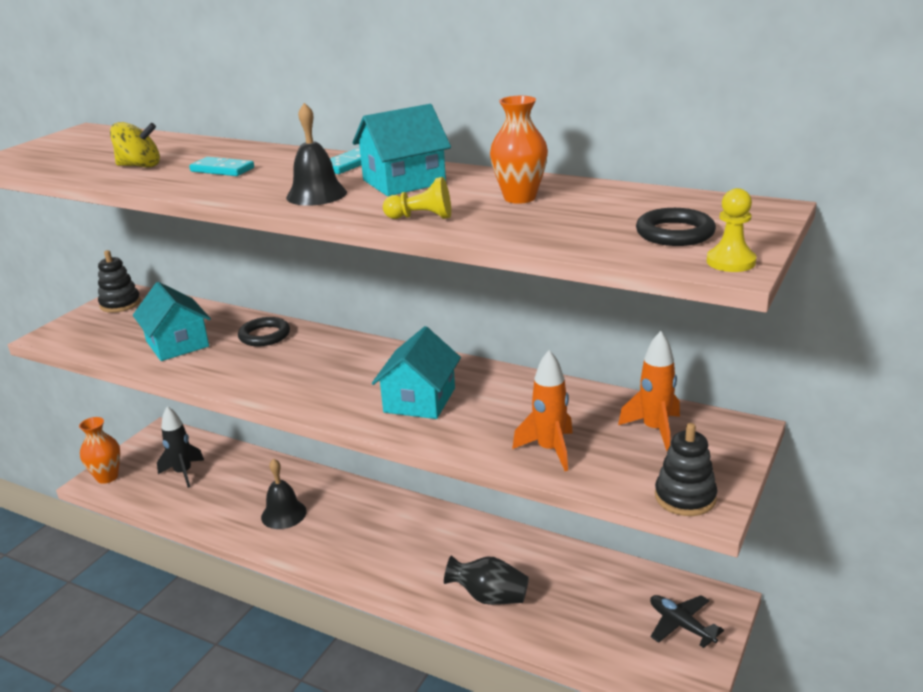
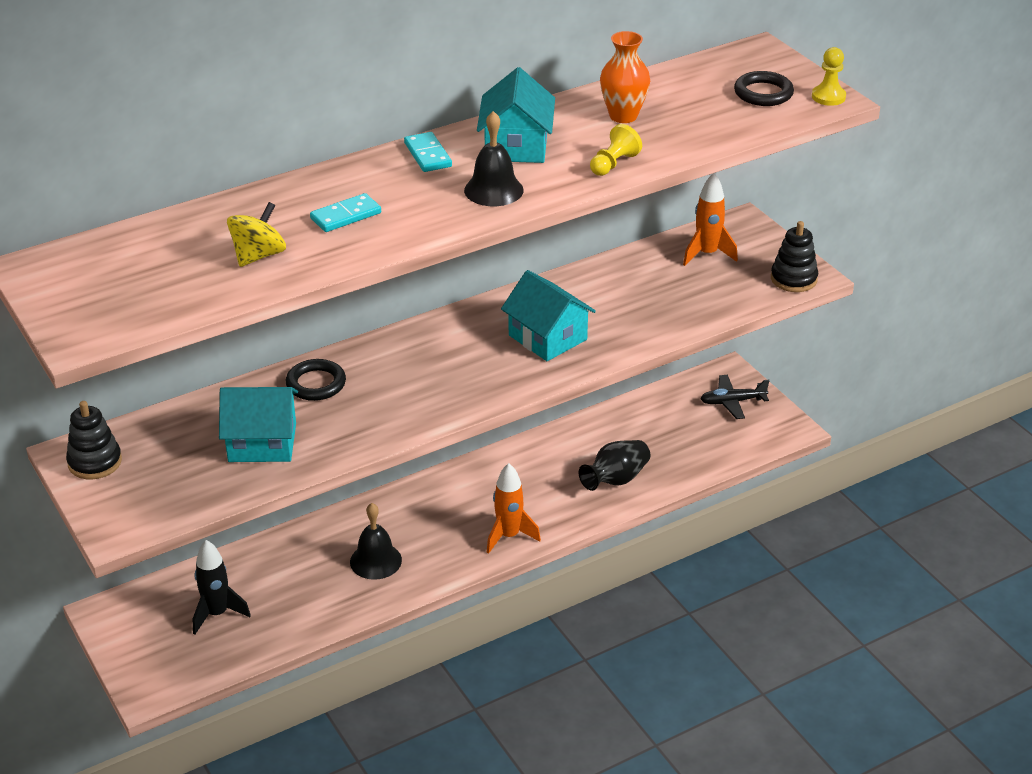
camera: 60 degrees left, 10 degrees up
(107, 477) = (152, 677): orange vase -> none
(549, 450) = (685, 306): orange rocket -> orange rocket (509, 536)

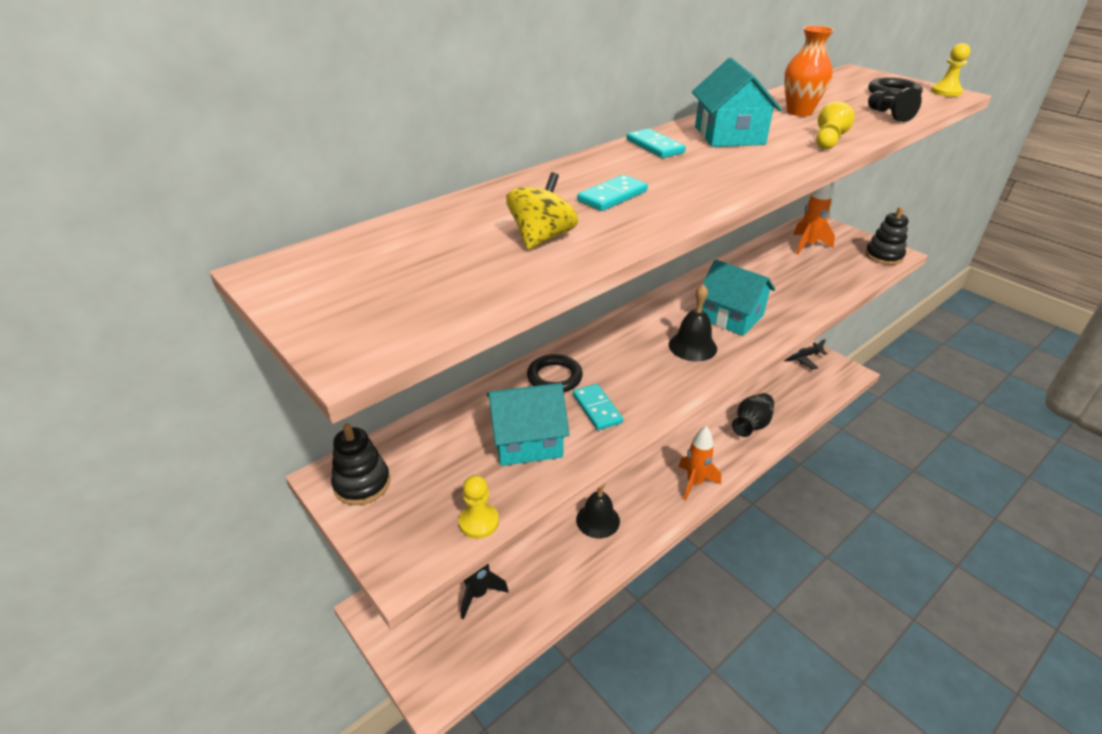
camera: 10 degrees left, 0 degrees up
(191, 506) = (479, 522): none -> yellow pawn
(345, 420) = (597, 409): none -> turquoise domino
(493, 190) = (740, 166): black bell -> black bell (692, 346)
(719, 130) = (888, 115): none -> black pawn

